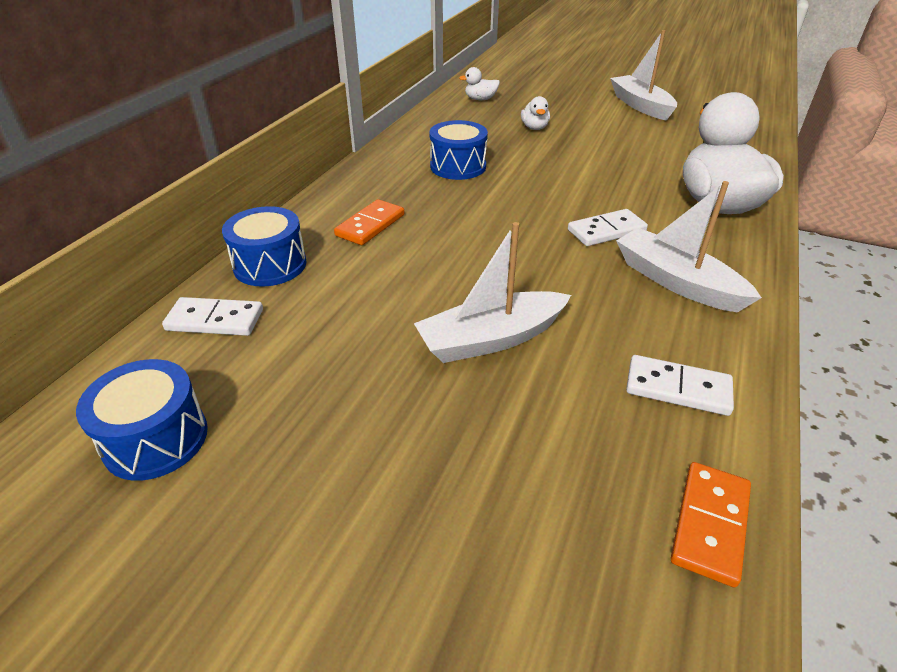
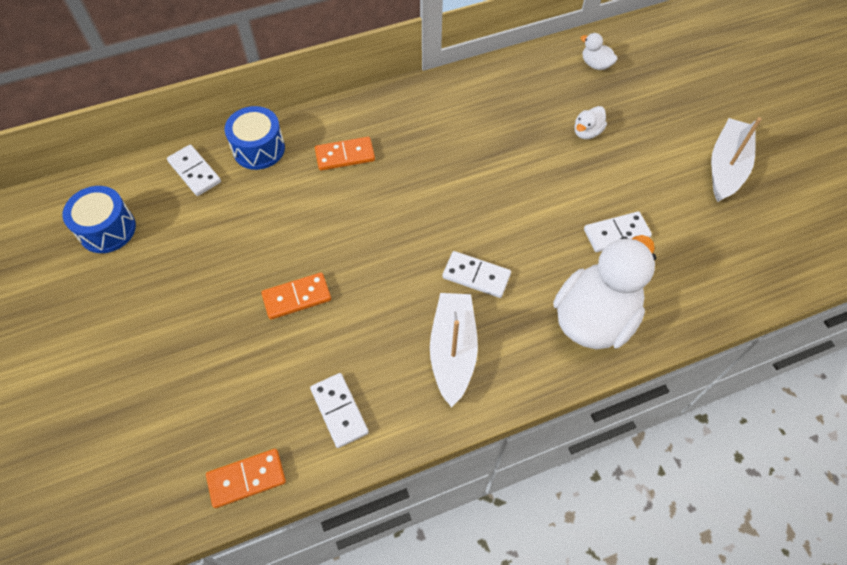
camera: 45 degrees right, 20 degrees up
(458, 166) = (468, 137): blue drum -> none
(491, 339) = (297, 297): white boat -> orange domino
(645, 160) = (616, 233): none -> white domino

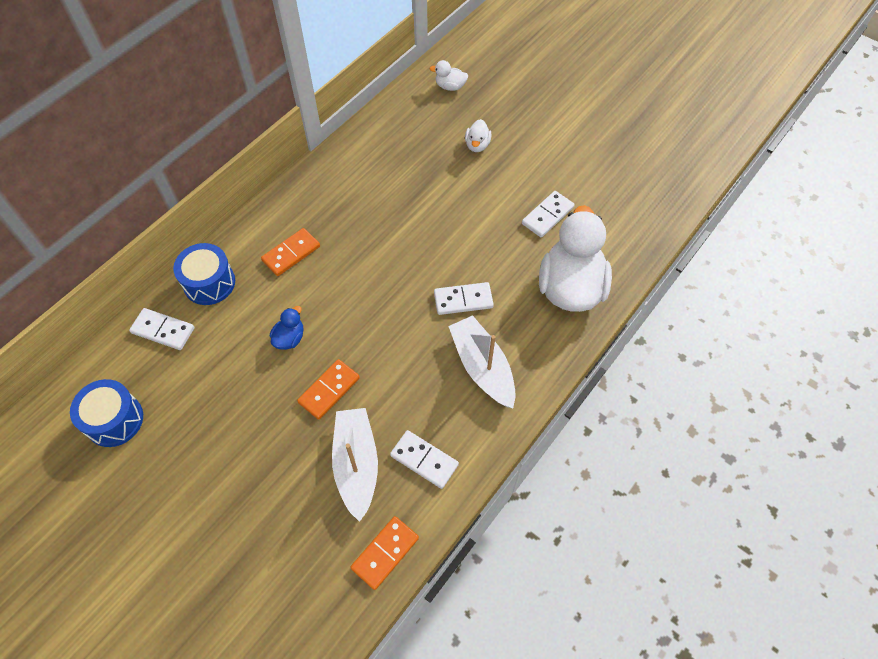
camera: 30 degrees left, 0 degrees up
(293, 232) = (289, 338): none -> blue duck
(726, 167) = (595, 127): white boat -> white boat (356, 465)

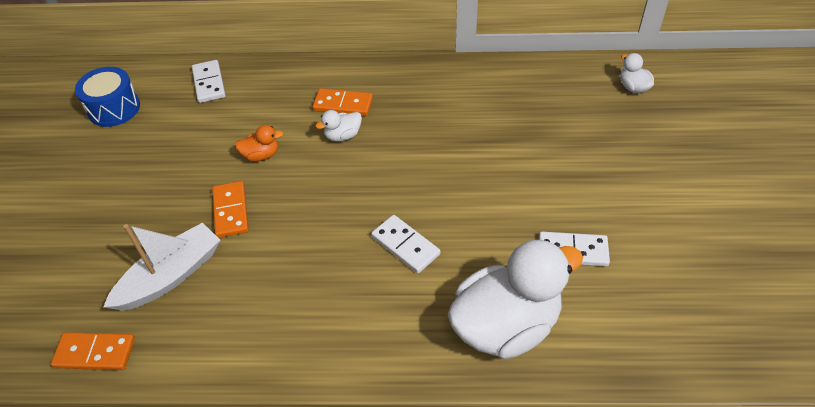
camera: 55 degrees right, 10 degrees down
(209, 283) = (272, 79): blue drum -> none
(289, 338) = (261, 155): blue duck -> orange duck
(329, 390) = (231, 211): orange domino -> orange domino turned 75 degrees clockwise
(424, 460) = (208, 323): white domino -> none
(477, 145) = (591, 146): white duck -> white duck (342, 136)
(482, 367) = (344, 307): white boat -> none

